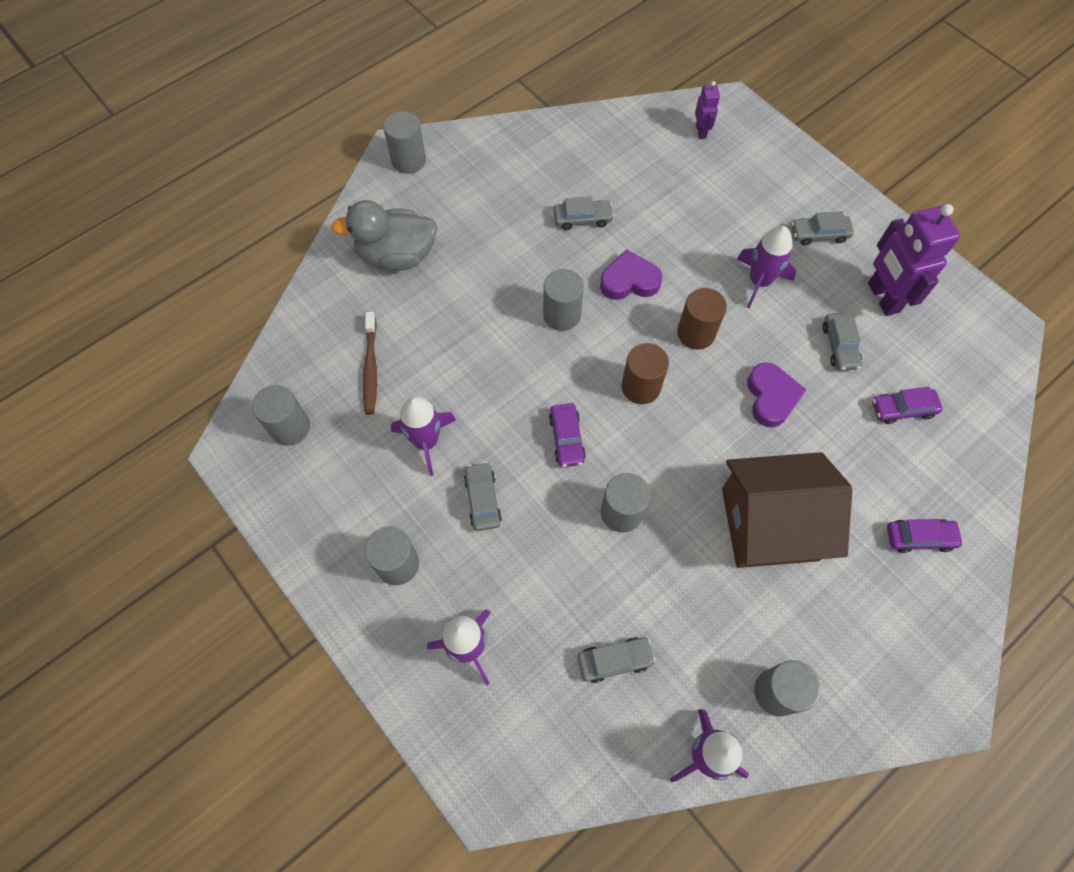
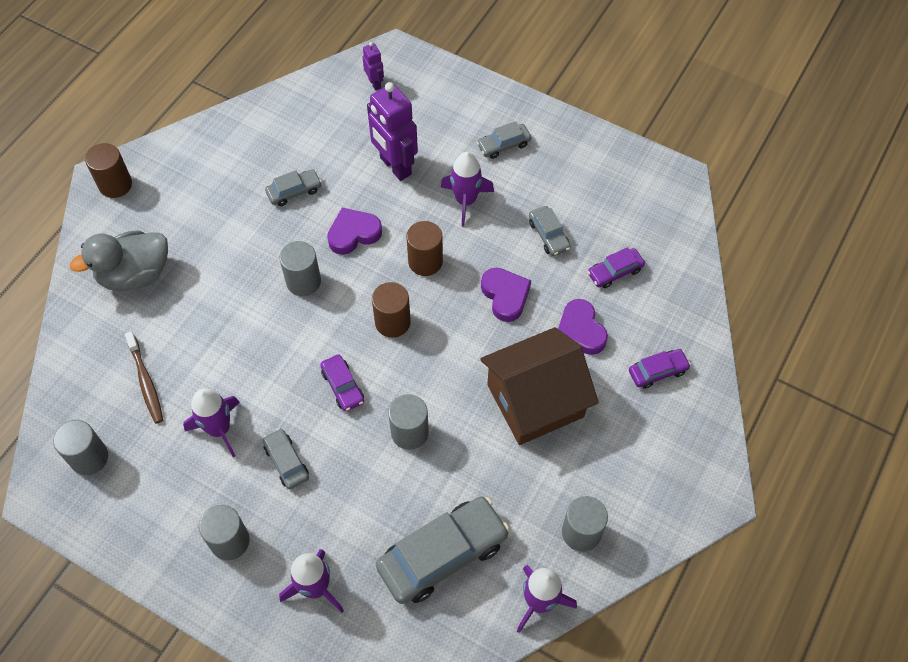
camera: 20 degrees left, 5 degrees down
(408, 160) = (115, 185): grey cylinder -> brown cylinder
(614, 660) = (442, 554): grey car -> grey car, size x2.02
(844, 462) = (580, 331): none -> purple heart
(882, 297) = (572, 184): purple robot -> purple robot (395, 166)

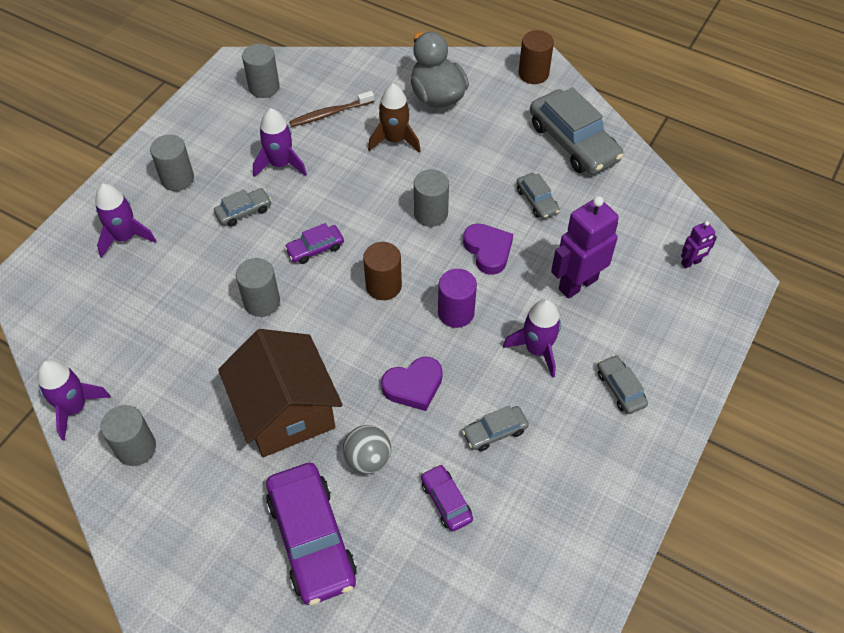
camera: 90 degrees right, 5 degrees down
(196, 315) = (395, 140): none -> brown rocket
(425, 261) = (456, 313): brown cylinder -> purple cylinder
(442, 554) = (136, 329): grey car -> grey car (573, 142)
(580, 331) = (368, 459): purple heart -> grey ball
(657, 371) = (311, 539): purple car -> purple car, size x2.02

